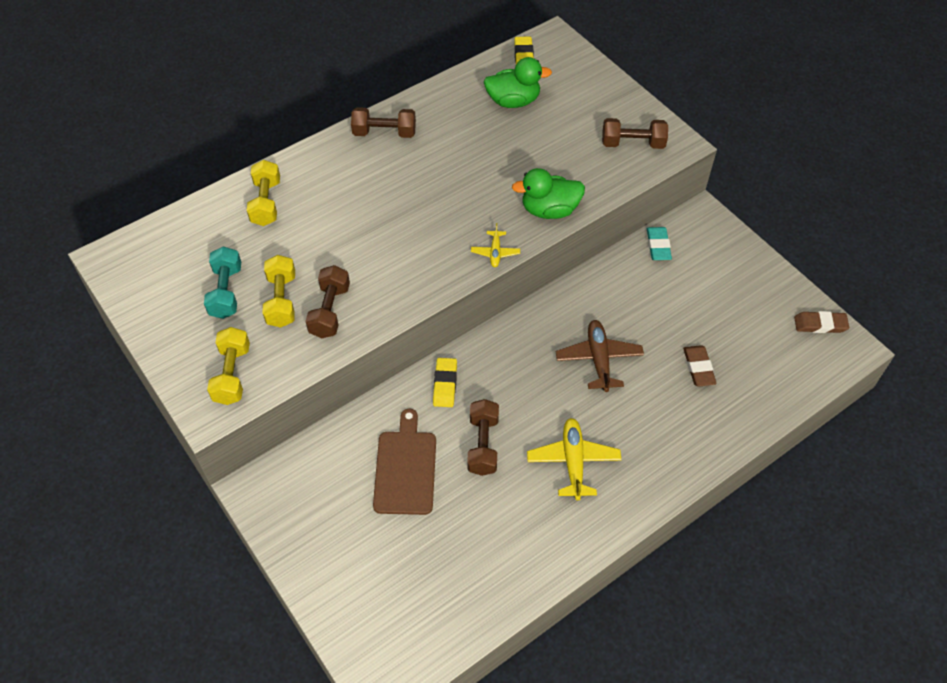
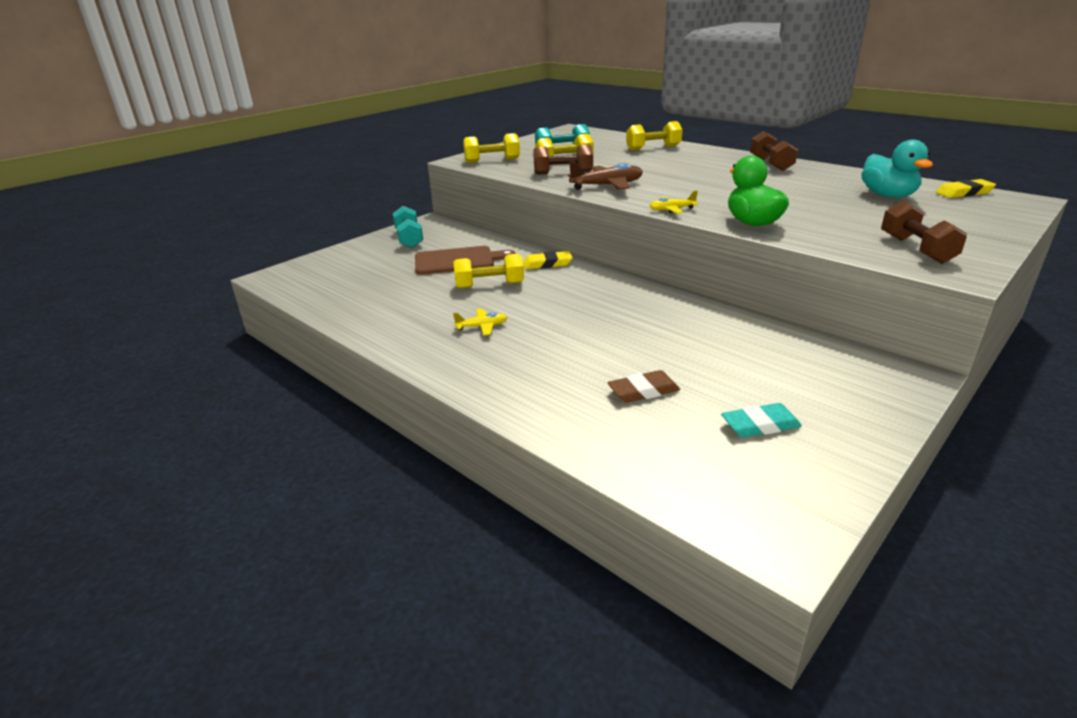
camera: 80 degrees right, 25 degrees down
(311, 518) = (409, 239): none -> turquoise dumbbell
(483, 444) = (489, 285): brown dumbbell -> yellow dumbbell
(513, 101) = (888, 195): green duck -> turquoise duck
(573, 461) = (482, 327): yellow plane -> yellow plane, size x0.56
(599, 359) = (617, 327): brown plane -> brown plane (607, 186)
(658, 246) = (819, 348): turquoise eraser -> turquoise eraser (760, 425)
(820, 324) = (804, 501): brown eraser -> none

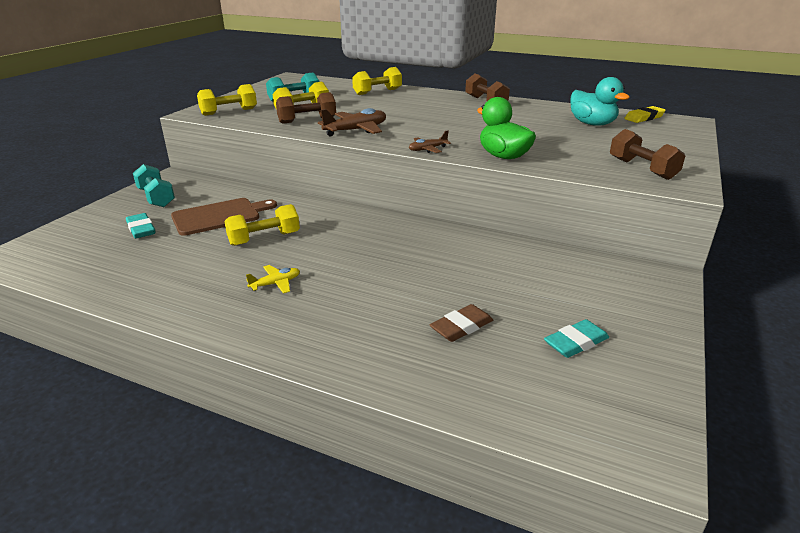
camera: 20 degrees left, 0 degrees up
(385, 265) = (141, 229): none -> turquoise eraser
(547, 264) = (312, 210): yellow eraser -> none
(672, 209) = (427, 149): yellow plane -> brown plane

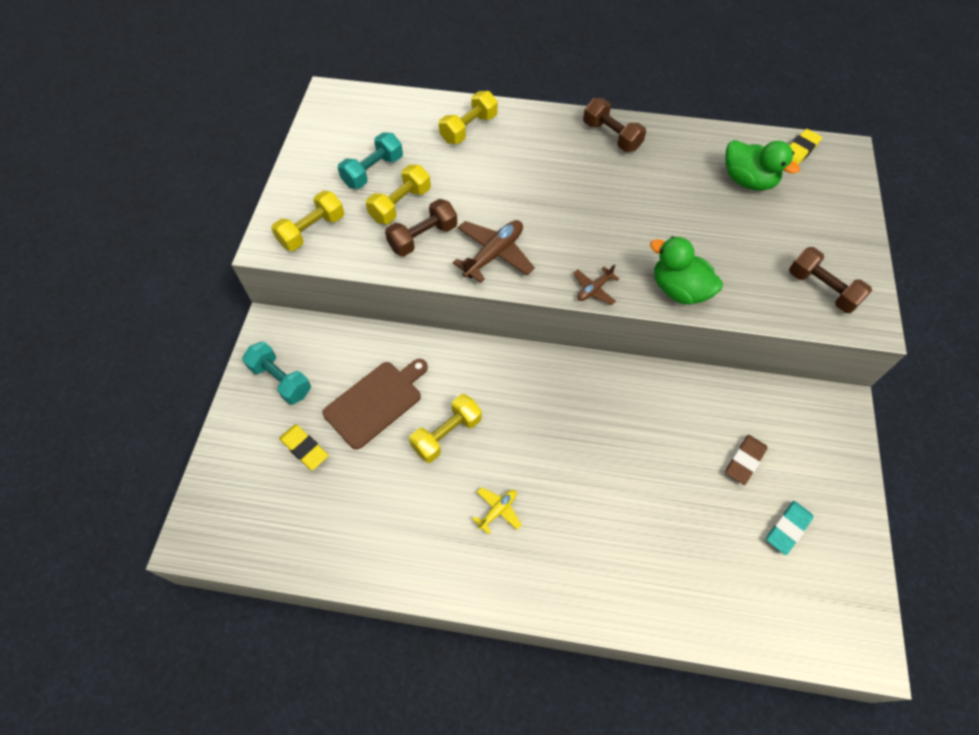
camera: 15 degrees left, 30 degrees up
(141, 229) = (304, 448): turquoise eraser -> yellow eraser
(461, 327) = (689, 532): brown eraser -> brown eraser (744, 461)
(592, 124) = (748, 181): turquoise duck -> green duck

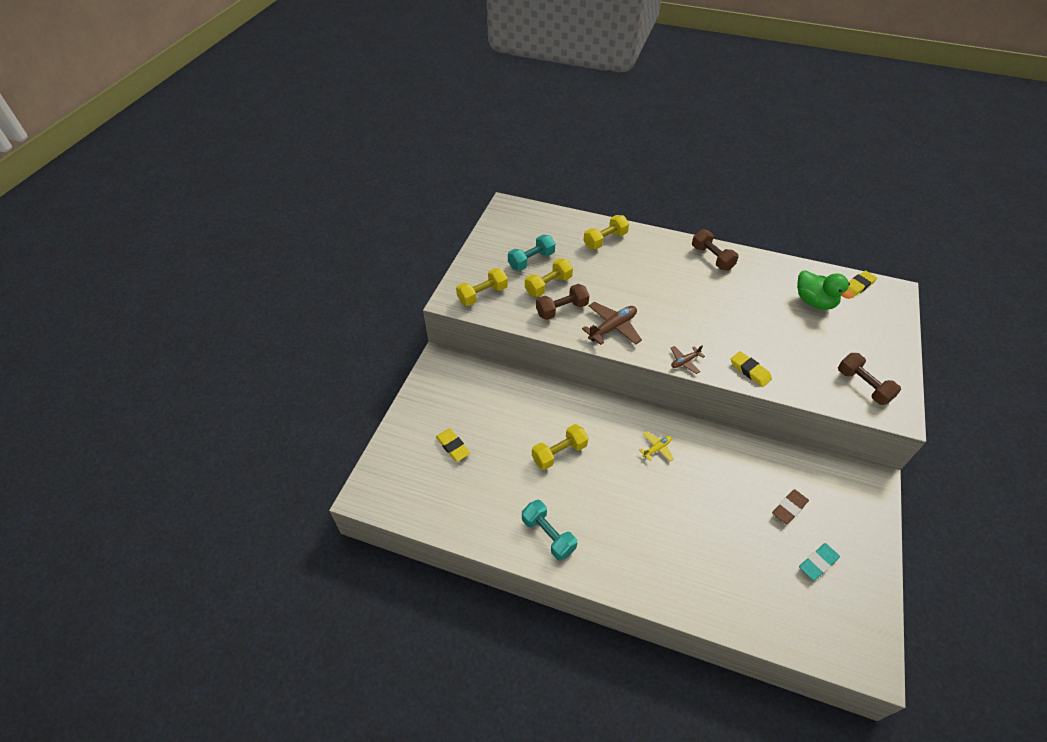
camera: 10 degrees right, 10 degrees down
(281, 380) = (442, 397): turquoise dumbbell -> turquoise dumbbell (548, 535)
(375, 402) = (509, 422): brown cutting board -> none
(498, 510) = (590, 512): yellow plane -> yellow plane (657, 449)
(679, 290) = (750, 371): green duck -> yellow eraser

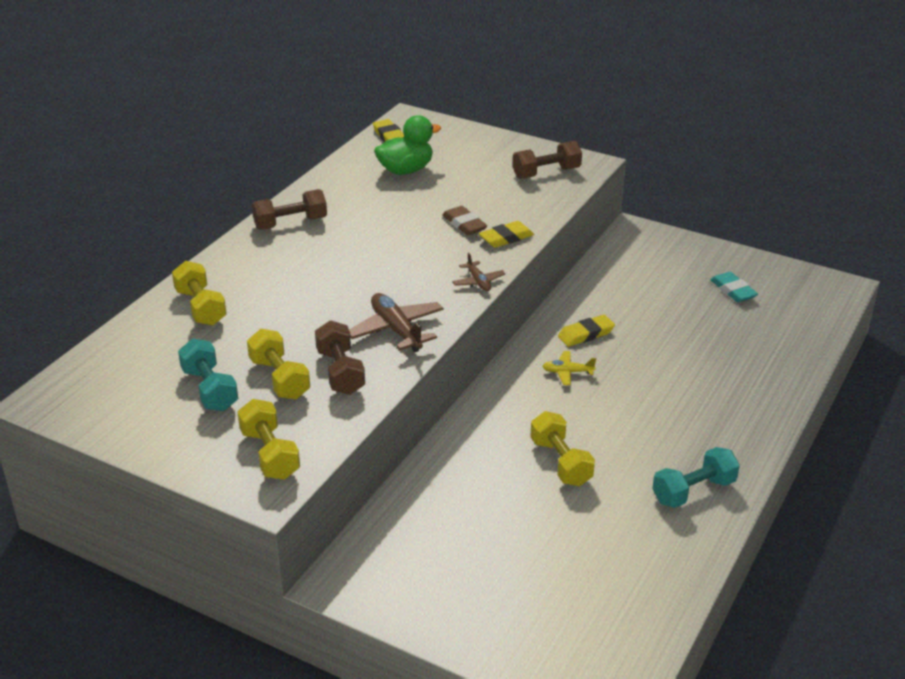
camera: 80 degrees left, 15 degrees down
(453, 446) = (529, 578): yellow eraser -> yellow eraser (586, 334)
(657, 449) = (567, 372): yellow plane -> yellow plane turned 60 degrees counterclockwise
(789, 508) = (664, 292): brown eraser -> brown eraser (464, 224)

